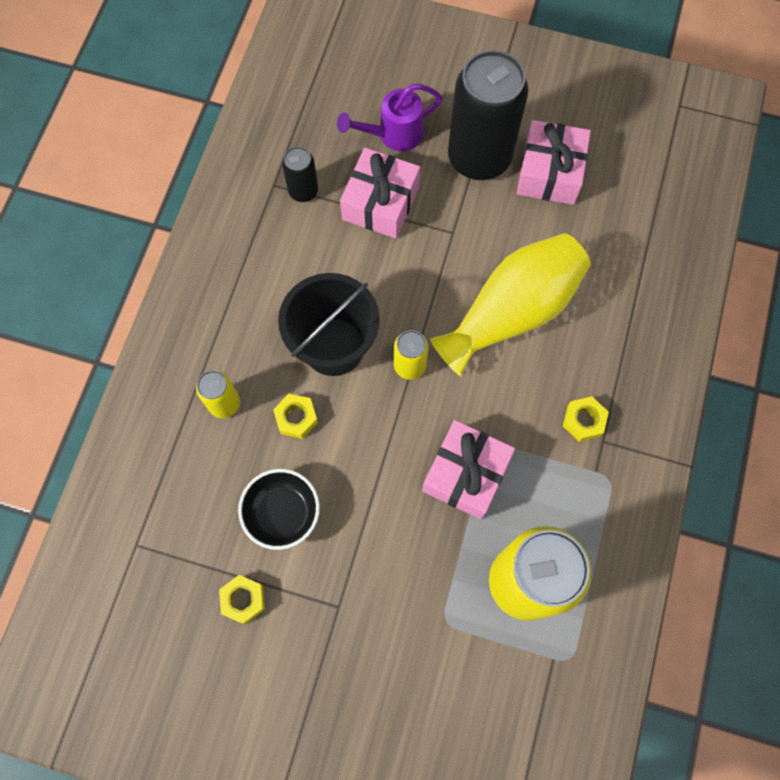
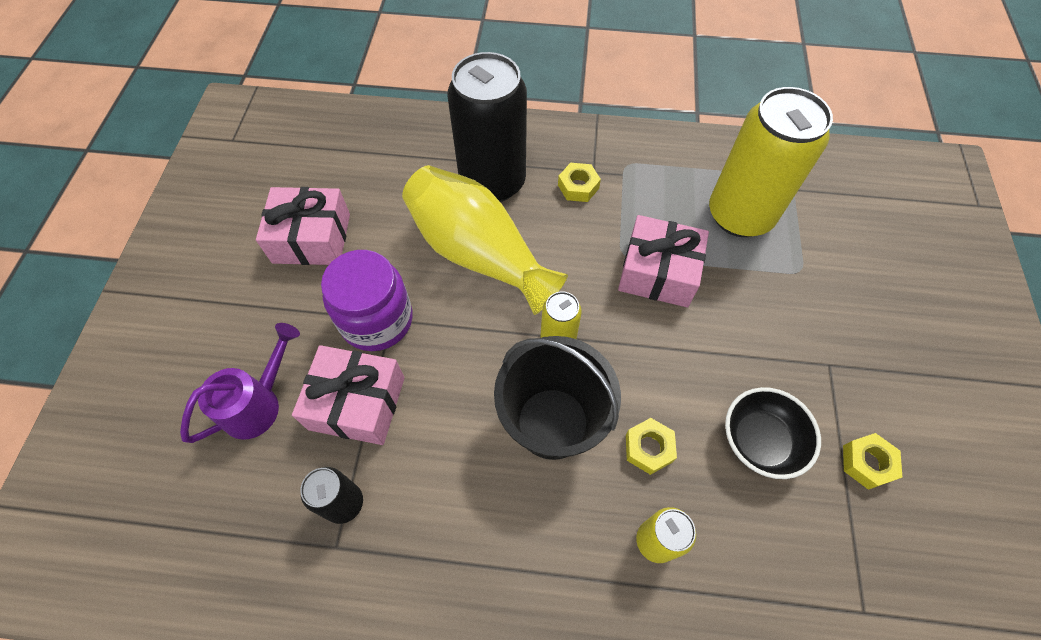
camera: 100 degrees left, 10 degrees down
(393, 134) = (258, 404): purple watering can -> purple watering can turned 105 degrees counterclockwise
(454, 221) = (377, 320): none -> purple jar
(479, 158) = (293, 306): black can -> black can (492, 182)

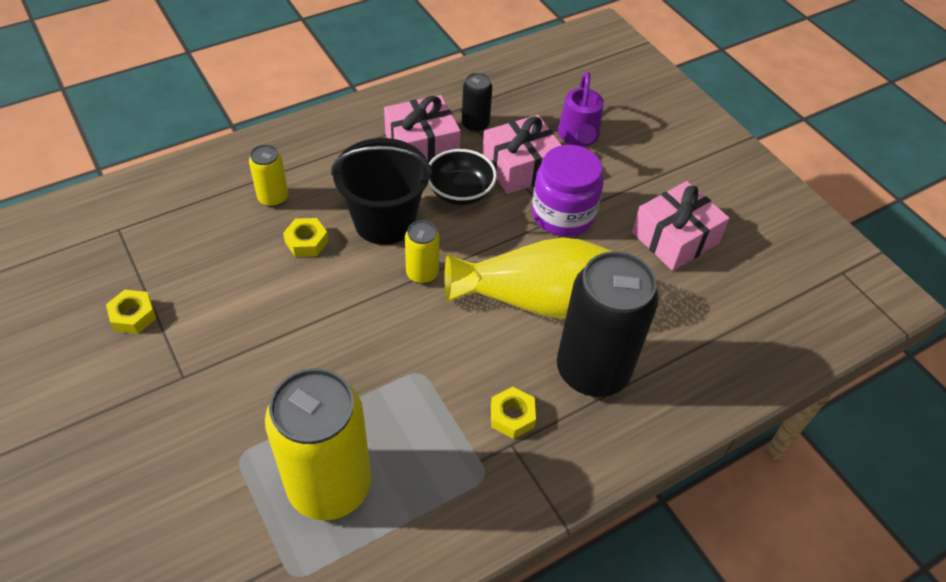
camera: 140 degrees right, 10 degrees down
(658, 272) = (377, 373): pink gift -> pink gift (422, 146)
(760, 441) = (224, 288): black bowl -> black bowl (460, 192)

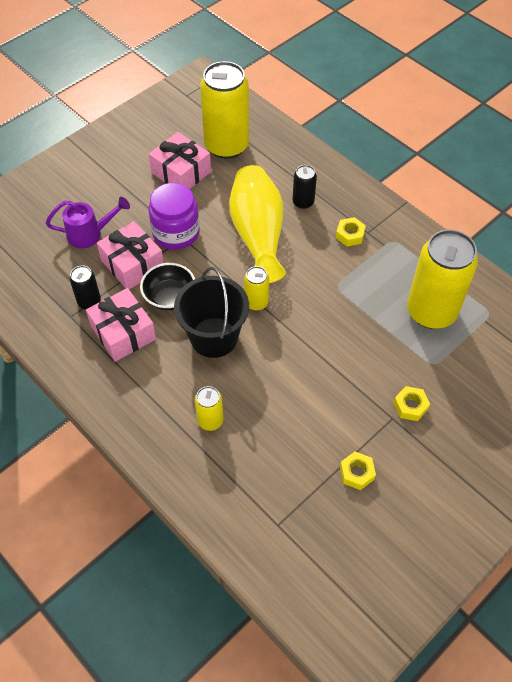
camera: 100 degrees left, 5 degrees up
(306, 242) = (249, 382): yellow nut -> yellow nut (410, 406)
(592, 370) = (303, 202): black can -> black can, size x0.47
(725, 300) = (226, 146): none -> yellow can

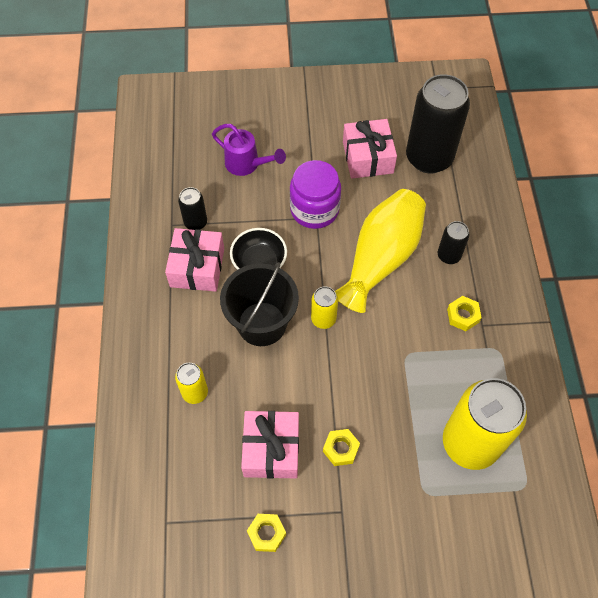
camera: 40 degrees right, 5 degrees up
(132, 264) = (256, 213): pink gift -> pink gift (271, 449)
(226, 146) = (429, 158): yellow can -> black can
(410, 406) = (367, 514): yellow nut -> yellow nut (340, 449)

